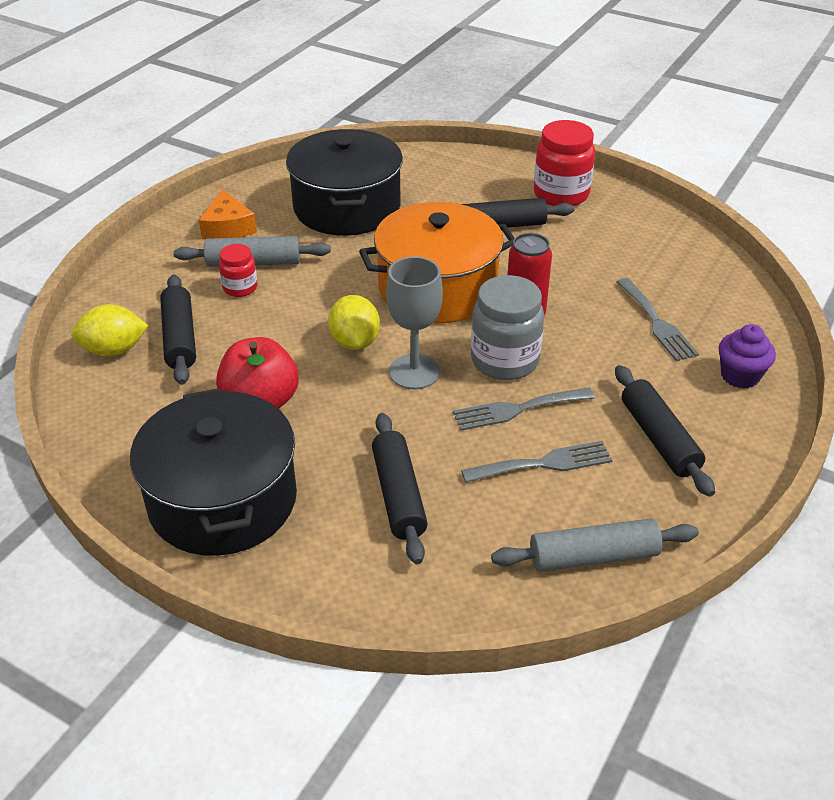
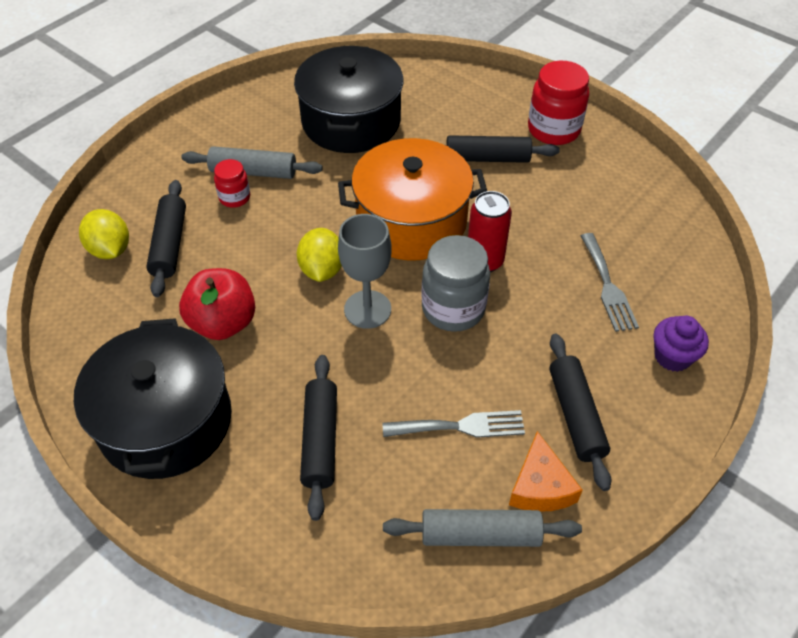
camera: 10 degrees right, 10 degrees up
(114, 350) = (110, 250): yellow lemon -> yellow lemon turned 60 degrees clockwise
(228, 227) = (240, 131): orange cheese -> orange cheese (540, 486)
(517, 409) = (451, 364): grey fork -> none

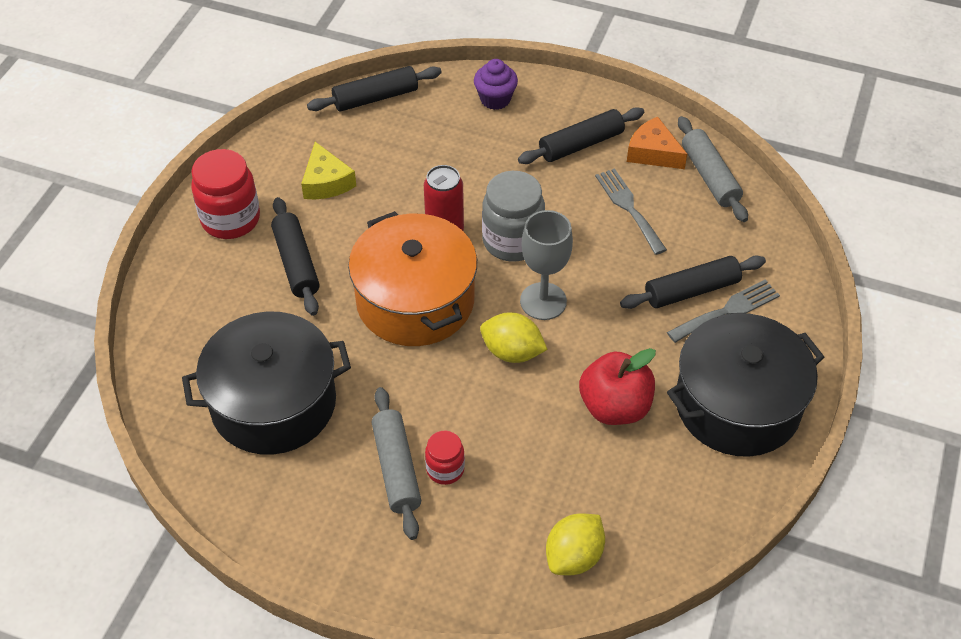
camera: 110 degrees left, 0 degrees up
(169, 244) = (540, 501): black rolling pin -> black rolling pin (375, 97)
(322, 270) = (512, 352): yellow lemon -> yellow lemon turned 45 degrees clockwise
(540, 486) = (653, 153): orange cheese -> orange cheese turned 120 degrees counterclockwise
(580, 195) = (326, 182): none -> yellow cheese
(608, 286) = (437, 146): grey fork -> grey fork (727, 310)

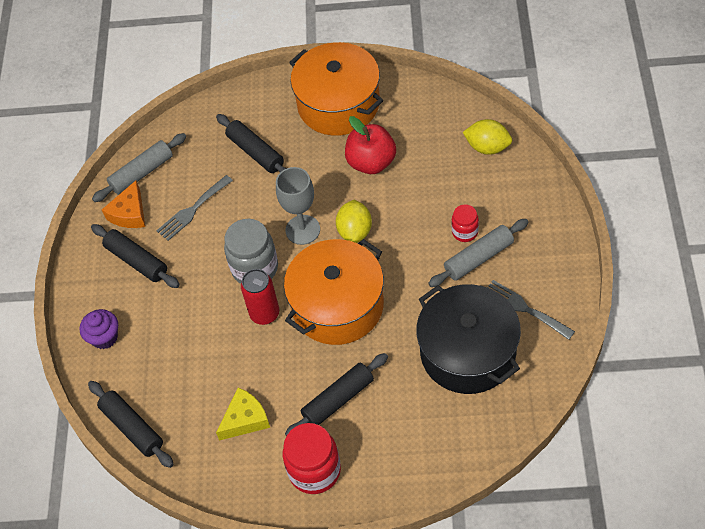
camera: 105 degrees left, 5 degrees up
(727, 310) = (264, 129): grey fork -> grey fork (524, 308)
(737, 405) = (338, 104): black pot -> orange pot

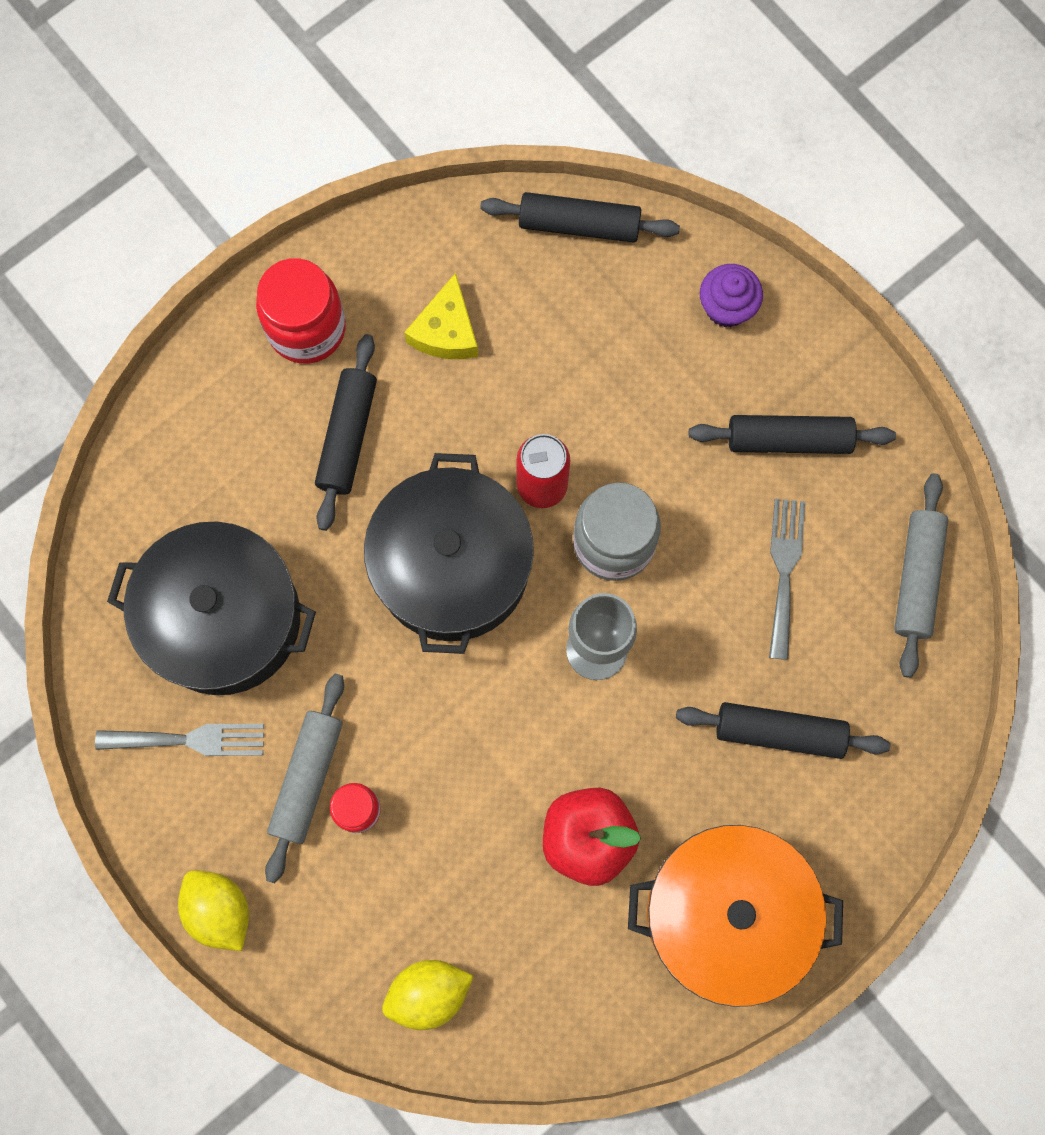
camera: 135 degrees right, 20 degrees up
(129, 213) = (870, 502): orange cheese -> none
(338, 305) = (451, 566): orange pot -> black pot
(355, 231) = (519, 699): yellow lemon -> yellow lemon (219, 910)

